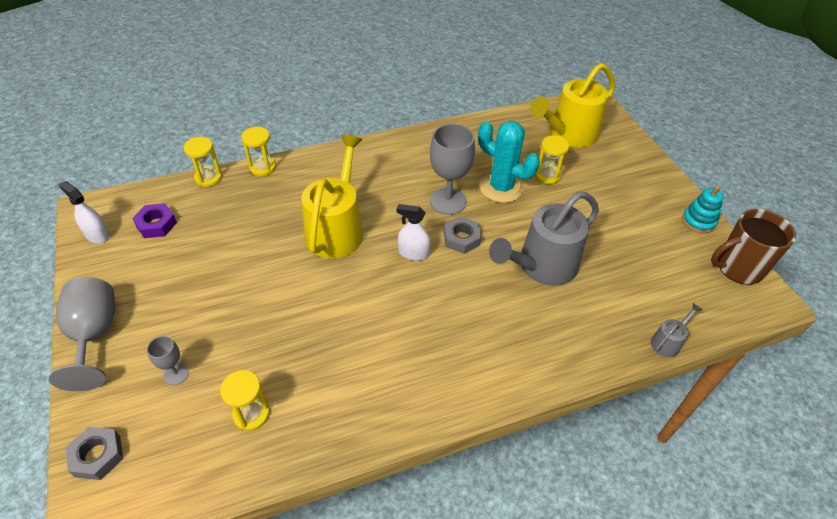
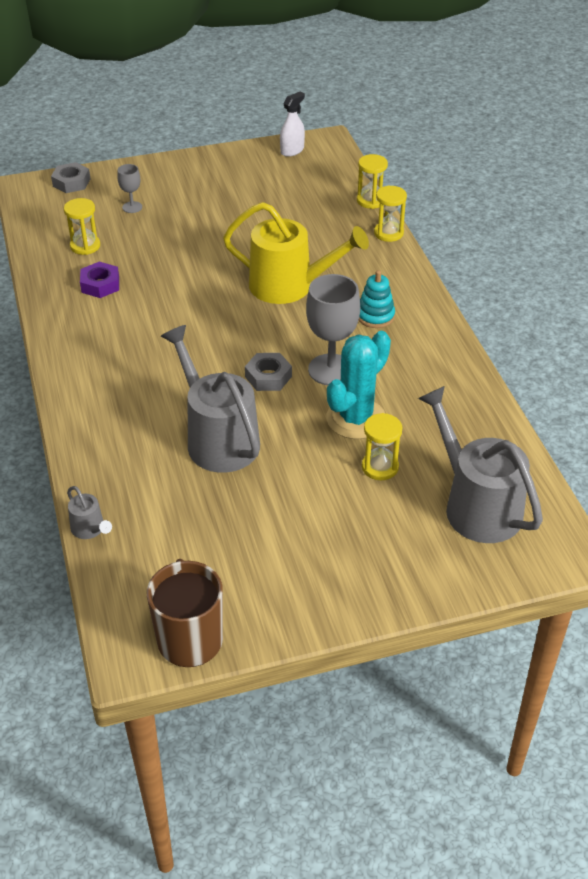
camera: 95 degrees right, 5 degrees down
(94, 335) = (179, 165): grey goblet -> none
(156, 224) = (303, 178): purple nut -> purple nut (100, 285)
(413, 253) = (249, 339): white spray bottle -> none
(569, 134) = (476, 506): yellow watering can -> grey watering can
(698, 221) = (282, 618): turquoise stacking toy -> turquoise stacking toy (375, 316)

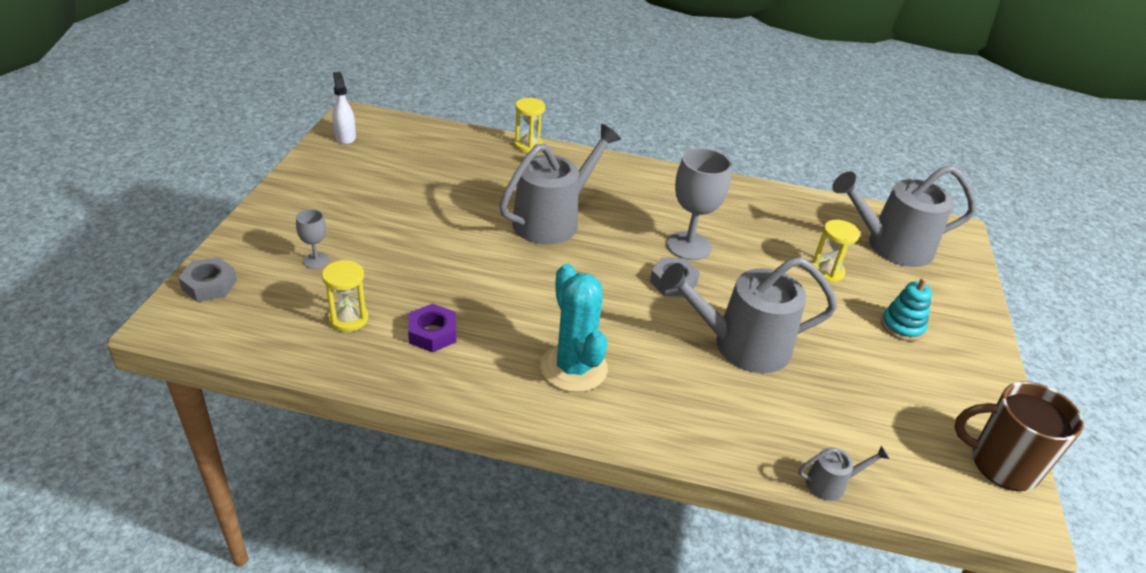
camera: 65 degrees left, 5 degrees down
(289, 286) = (552, 220): yellow watering can -> grey watering can
(356, 419) = (760, 259): turquoise cactus -> turquoise cactus (573, 368)
(370, 201) = (472, 134): yellow hourglass -> none
(375, 316) = (634, 196): turquoise stacking toy -> turquoise stacking toy (902, 326)

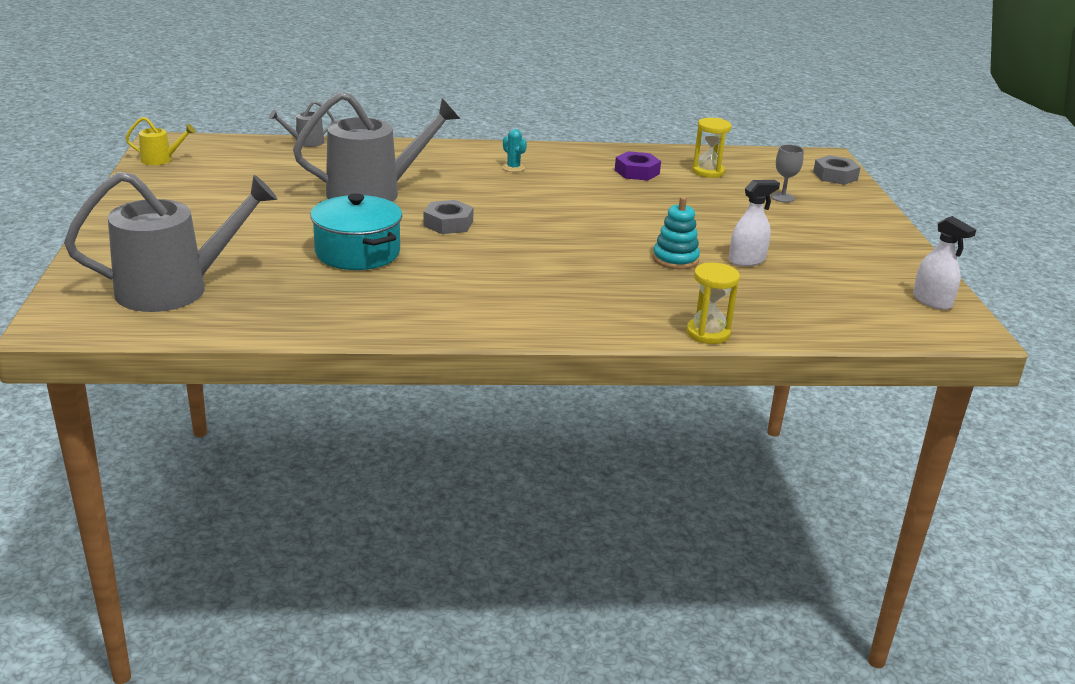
camera: 165 degrees right, 10 degrees down
(440, 194) = (747, 260): none -> white spray bottle
(552, 220) = (604, 255): grey watering can -> none
(573, 368) = (513, 168): turquoise cactus -> turquoise cactus, size x0.41
(688, 246) = (440, 254): grey goblet -> none
(757, 259) = (357, 253): none -> turquoise pot
(827, 272) = (273, 253): yellow hourglass -> none
(902, 326) = (203, 221): turquoise stacking toy -> turquoise stacking toy (675, 259)
(1002, 464) = (161, 160): brown mug -> yellow watering can

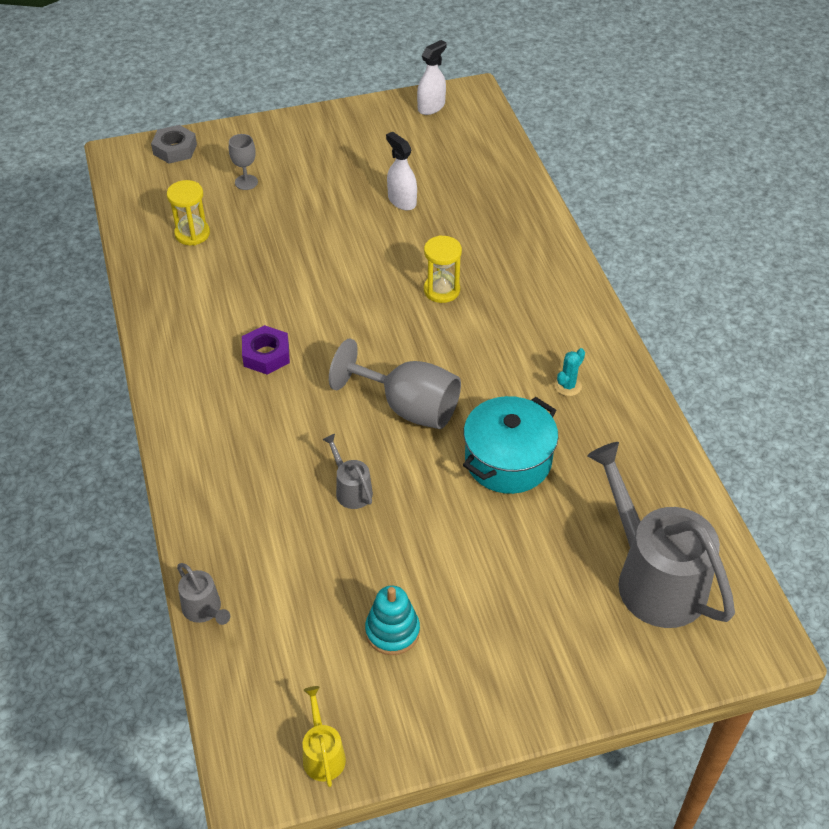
camera: 100 degrees left, 20 degrees up
(373, 193) = (351, 490): grey watering can -> grey watering can, size x0.43
(448, 223) = (408, 407): grey nut -> grey goblet
(513, 168) = (231, 384): turquoise cactus -> turquoise cactus (568, 386)
(637, 172) = (211, 285): purple nut -> purple nut (266, 355)
(675, 259) = (419, 242): turquoise stacking toy -> turquoise stacking toy (392, 631)
(708, 333) = (545, 217): yellow hourglass -> yellow hourglass (441, 290)

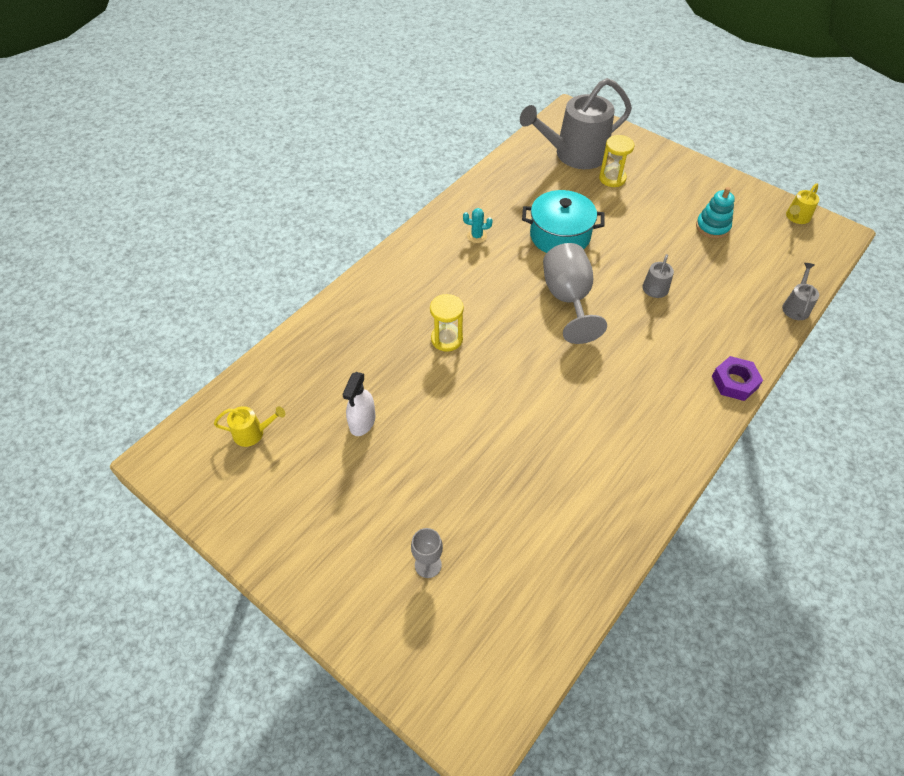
camera: 125 degrees left, 5 degrees up
(175, 149) = (427, 680): grey nut -> none
(192, 234) = (531, 557): yellow hourglass -> yellow hourglass (612, 178)
(266, 355) = (603, 403): purple nut -> purple nut (734, 382)
(431, 107) = (202, 480): white spray bottle -> none
(450, 142) = (252, 433): none -> yellow watering can
(653, 578) = (575, 154): grey watering can -> grey watering can turned 45 degrees clockwise

